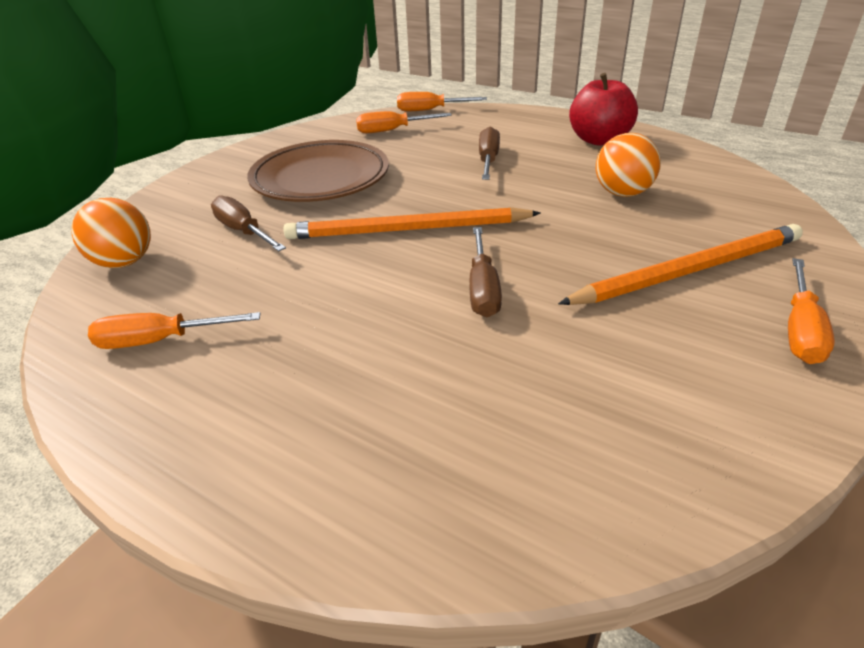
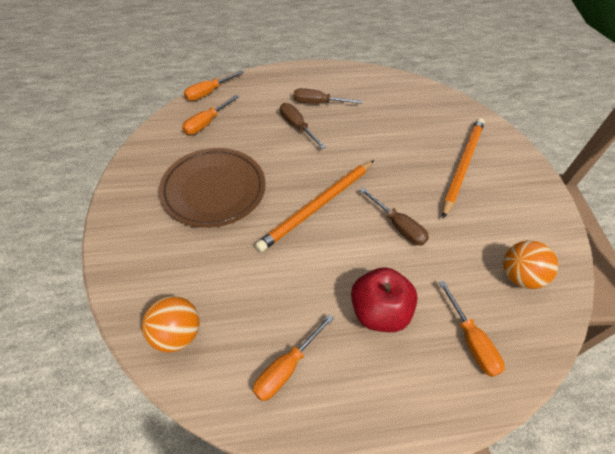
camera: 45 degrees left, 15 degrees up
(243, 231) = (223, 261): brown screwdriver -> brown screwdriver (318, 103)
(599, 140) = (337, 84): red apple -> red apple (378, 312)
(622, 193) = (389, 124): orange ball -> orange ball (519, 276)
(800, 330) = (524, 179): orange screwdriver -> orange screwdriver (471, 341)

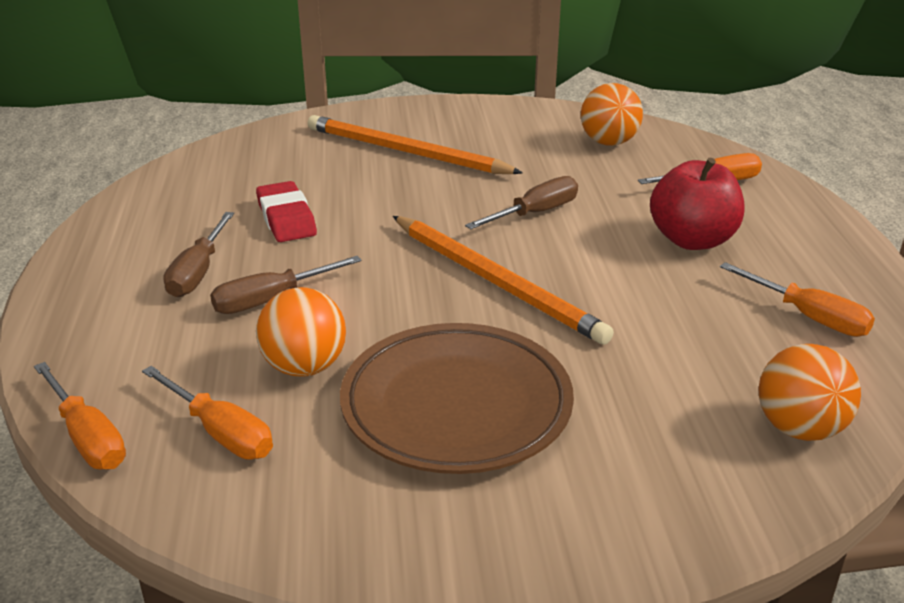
camera: 85 degrees left, 20 degrees down
(246, 141) = (304, 367): none -> orange ball
(371, 124) = (286, 218): none -> red eraser

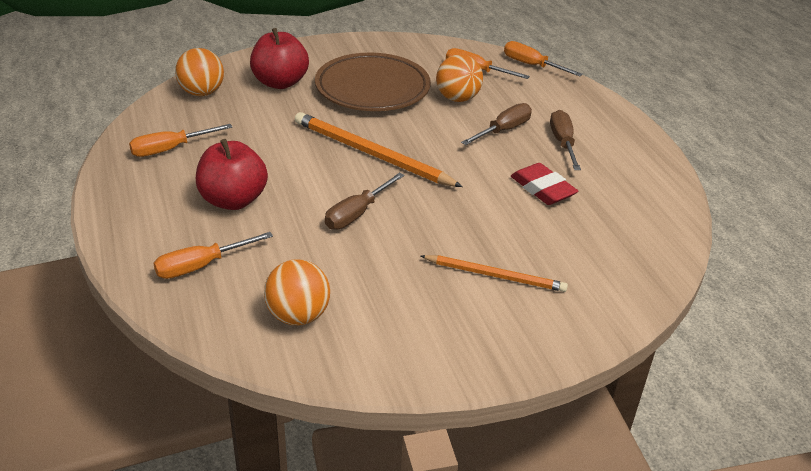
camera: 165 degrees right, 5 degrees up
(406, 152) = (495, 276): orange pencil -> orange pencil, size x0.63
(643, 441) = (280, 83): none -> red apple
(808, 317) = (170, 149): orange screwdriver -> orange screwdriver turned 60 degrees counterclockwise

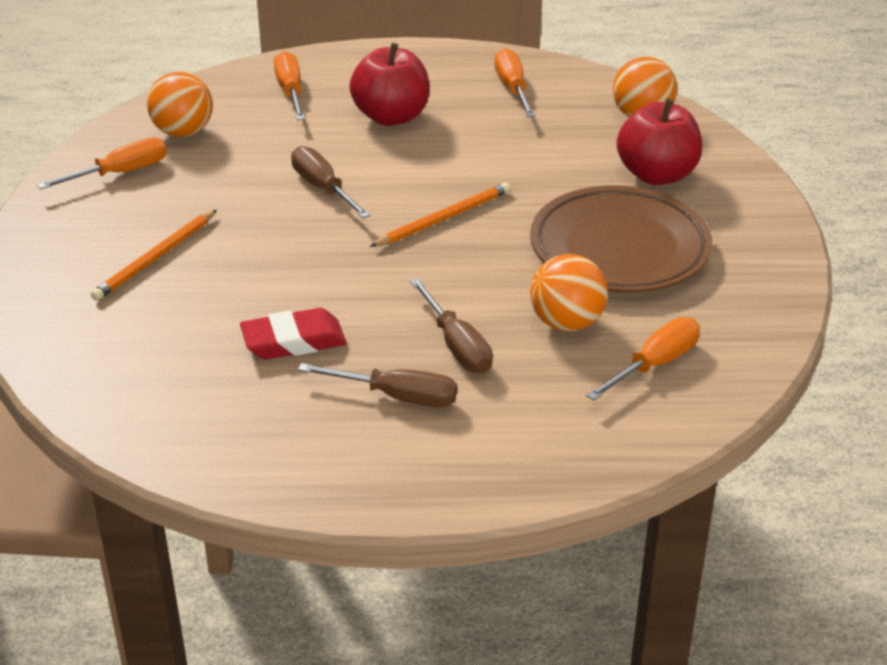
camera: 110 degrees right, 0 degrees up
(371, 154) = (444, 218): orange pencil -> orange pencil, size x0.63
(532, 65) = (664, 439): orange screwdriver -> orange screwdriver (120, 173)

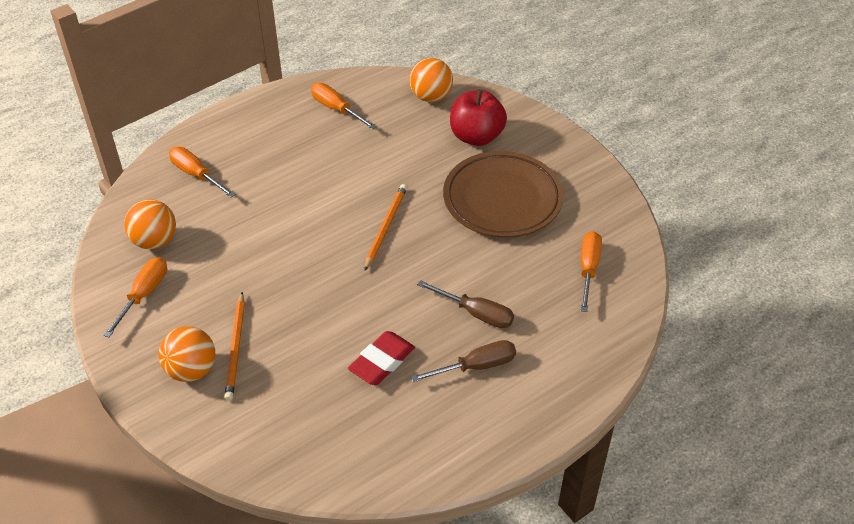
camera: 35 degrees left, 10 degrees up
(323, 188) = (291, 240): brown screwdriver -> none
(391, 117) = (282, 165): red apple -> none
(566, 323) = (520, 266): orange ball -> orange ball (191, 370)

